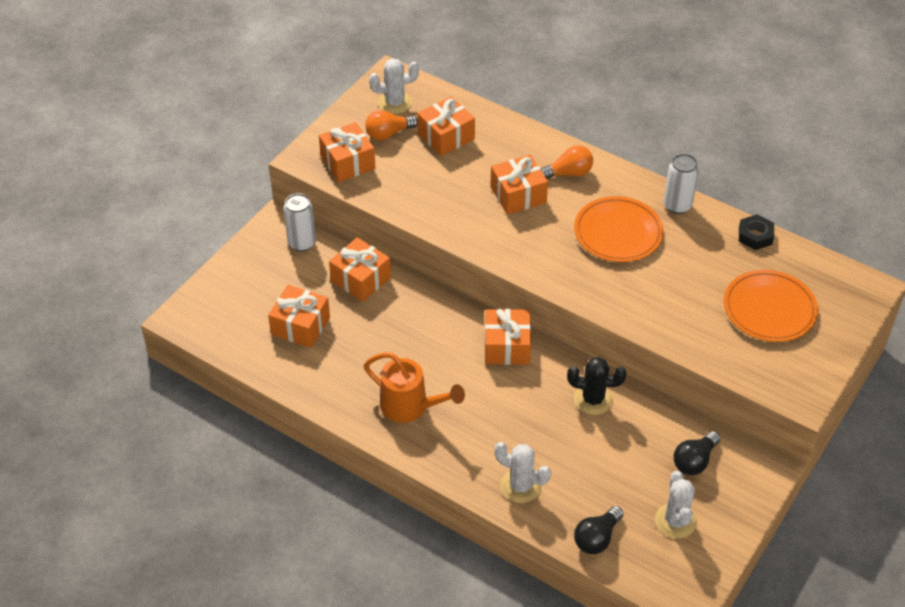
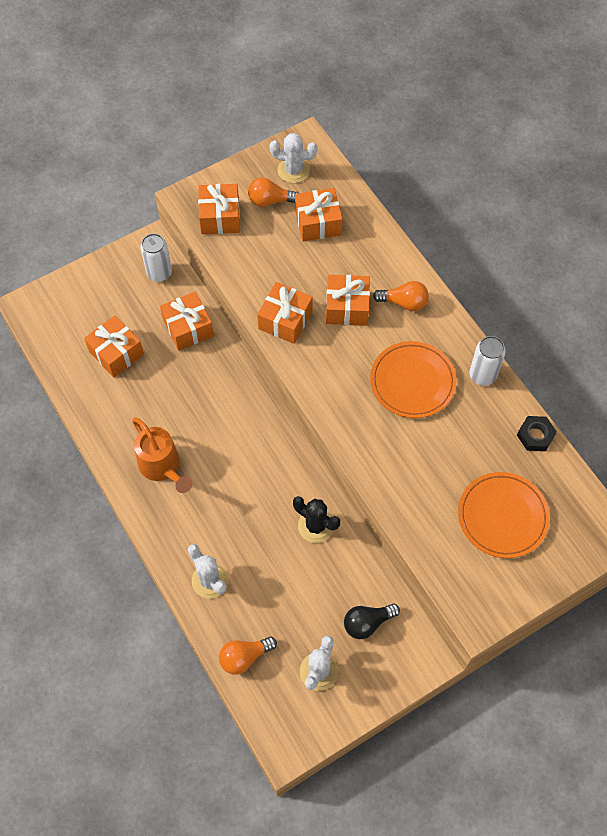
camera: 25 degrees right, 15 degrees up
(507, 346) = (272, 444): orange gift -> orange gift (285, 320)
(597, 538) = (244, 657): black light bulb -> orange light bulb

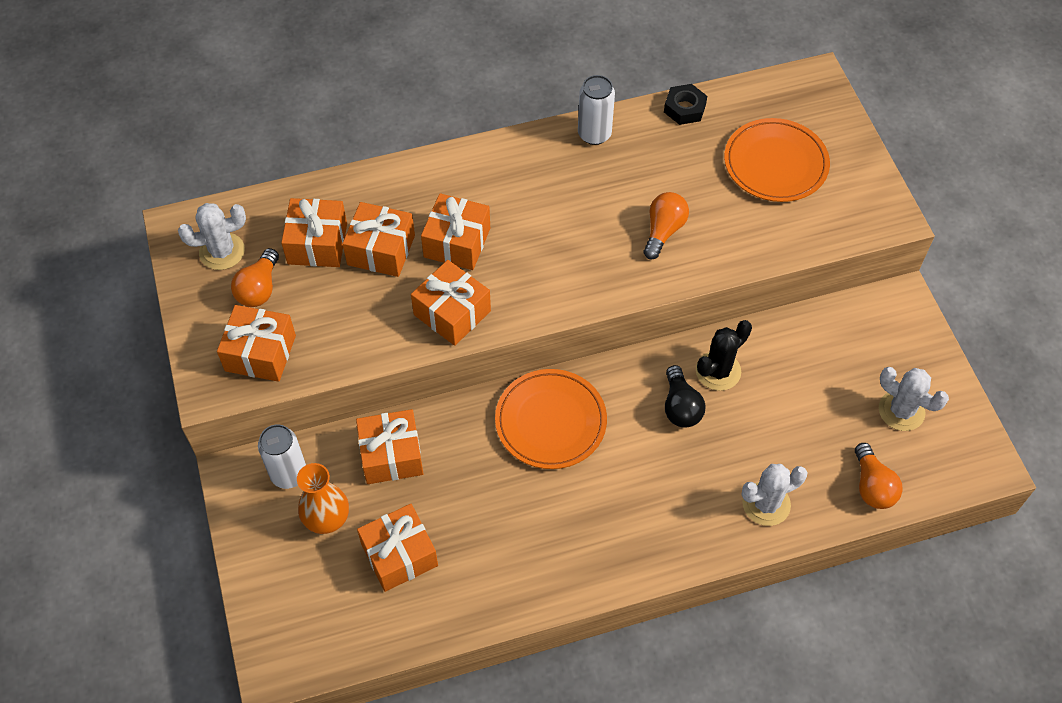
camera: 75 degrees left, 5 degrees down
(132, 304) = (327, 518): none -> orange vase
(162, 467) = (594, 529): orange watering can -> none
(293, 170) = (222, 251): white cactus -> white cactus turned 45 degrees clockwise
(325, 262) = (381, 250): none -> orange gift
(367, 623) = (850, 347): black light bulb -> black light bulb (680, 407)
(404, 302) = (471, 183): orange light bulb -> orange light bulb (663, 231)
(412, 382) = (583, 202): orange plate -> orange plate (550, 421)

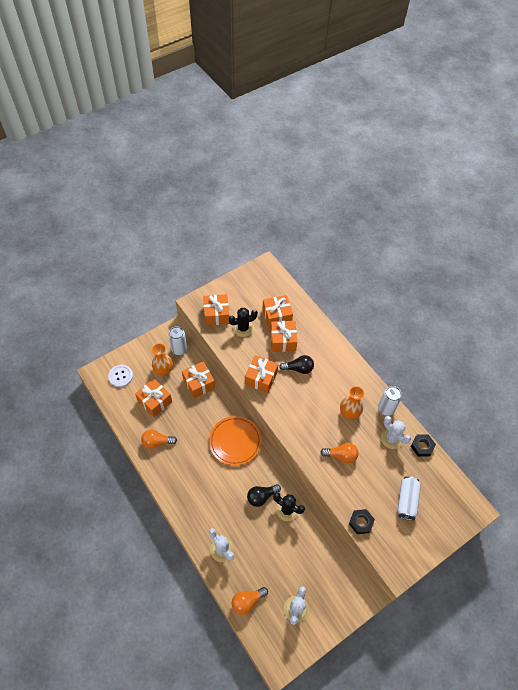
camera: 70 degrees right, 0 degrees up
(222, 251) = (259, 284): white cactus -> white cactus (392, 438)
(259, 288) = (246, 303): orange light bulb -> orange light bulb (157, 442)
(305, 615) = (120, 376): none -> white button
(319, 312) = (243, 328): none -> black cactus
(457, 242) = (298, 368): orange gift -> black light bulb
(581, 190) = (349, 412): none -> orange vase
(775, 164) = (407, 500): orange plate -> white can
(796, 242) = (361, 522): none -> black nut

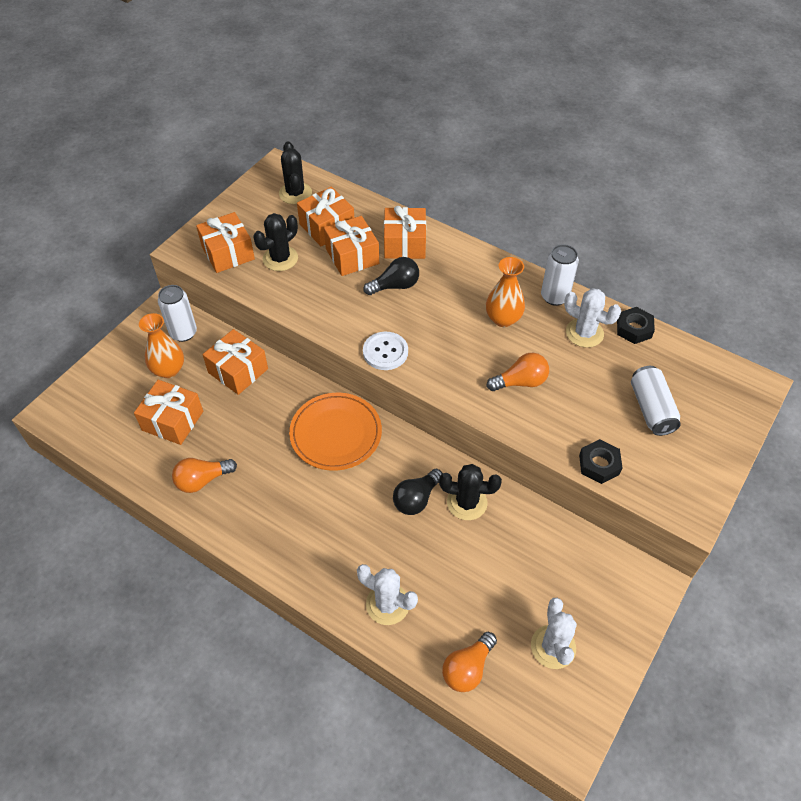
camera: 20 degrees left, 5 degrees down
(120, 376) = (96, 403): white button -> white button (385, 352)
(261, 378) = (341, 317): orange gift -> orange gift (404, 244)
(268, 287) = (295, 193): none -> black cactus

